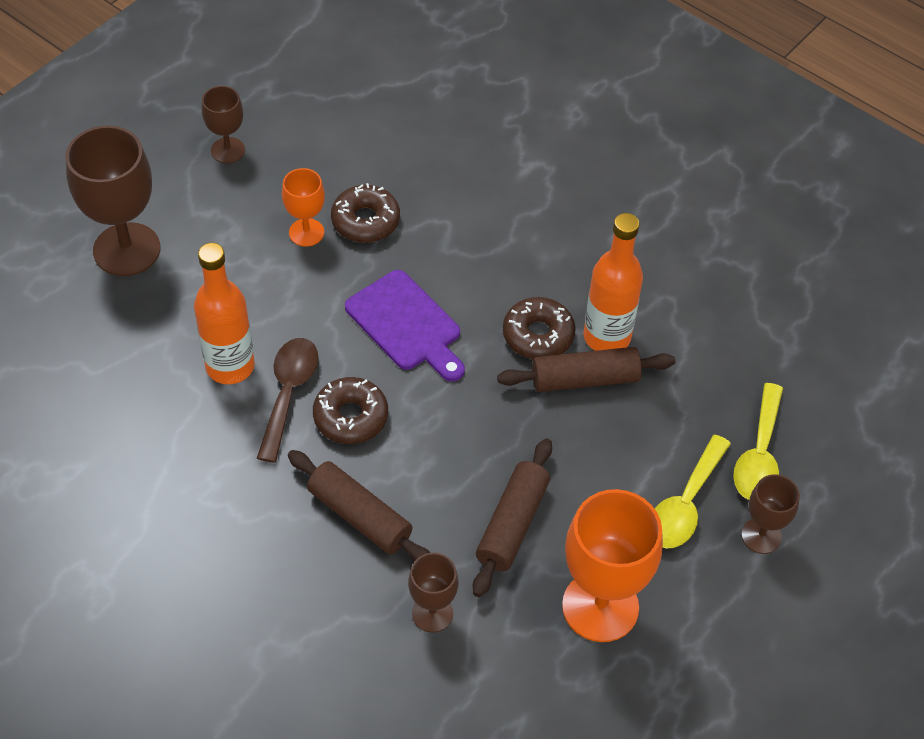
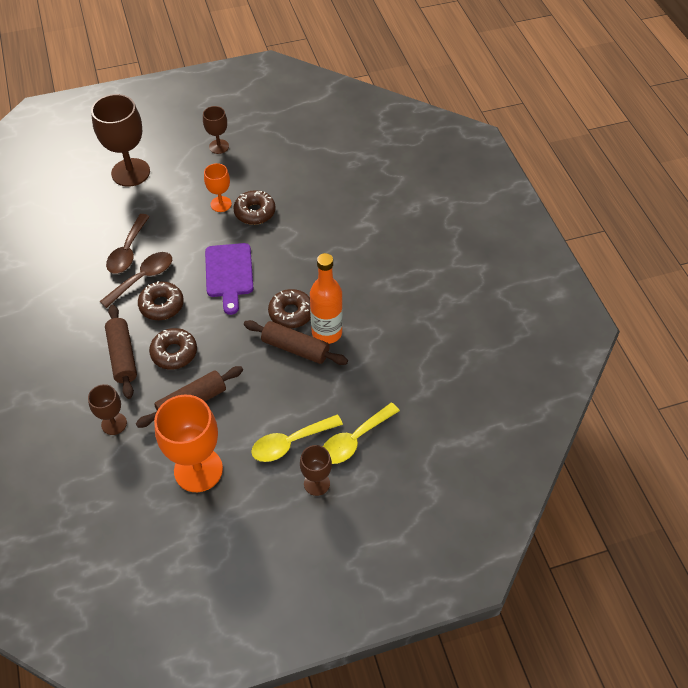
camera: 35 degrees right, 0 degrees up
(230, 366) = (128, 251): orange bottle -> brown spoon
(428, 472) = (174, 353): none -> brown donut

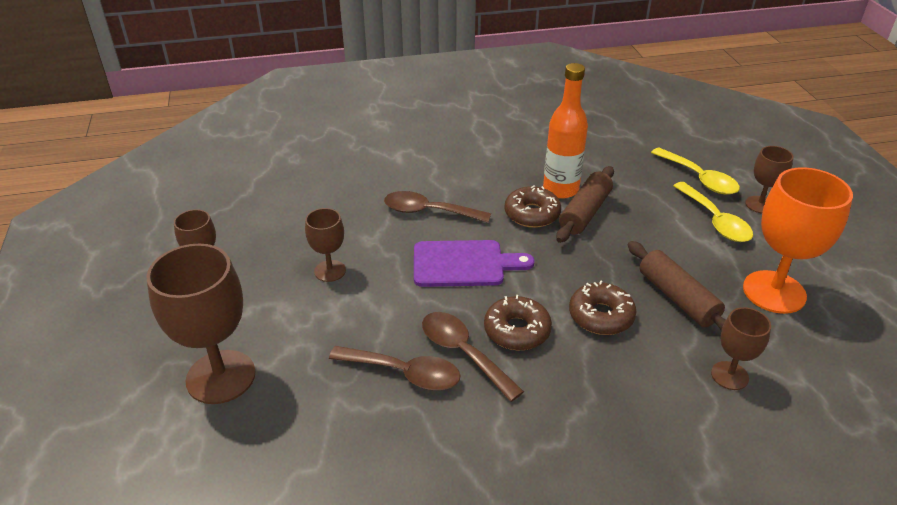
camera: 85 degrees left, 15 degrees down
(122, 356) = (612, 371): brown rolling pin -> none
(221, 204) = (330, 271): orange goblet -> brown goblet
(255, 212) = (355, 239): brown donut -> none
(290, 249) = (428, 211): none -> brown spoon

